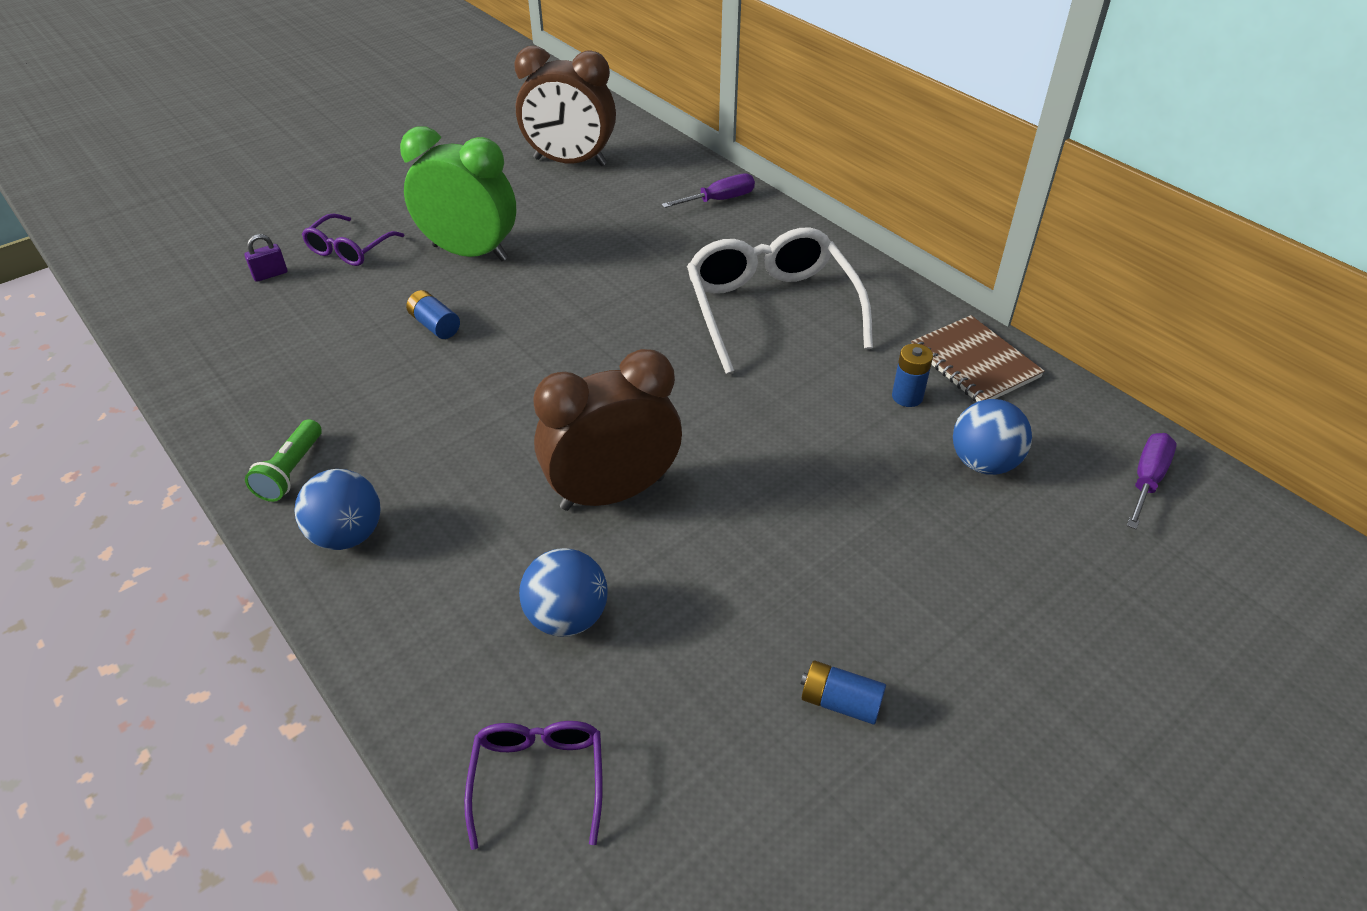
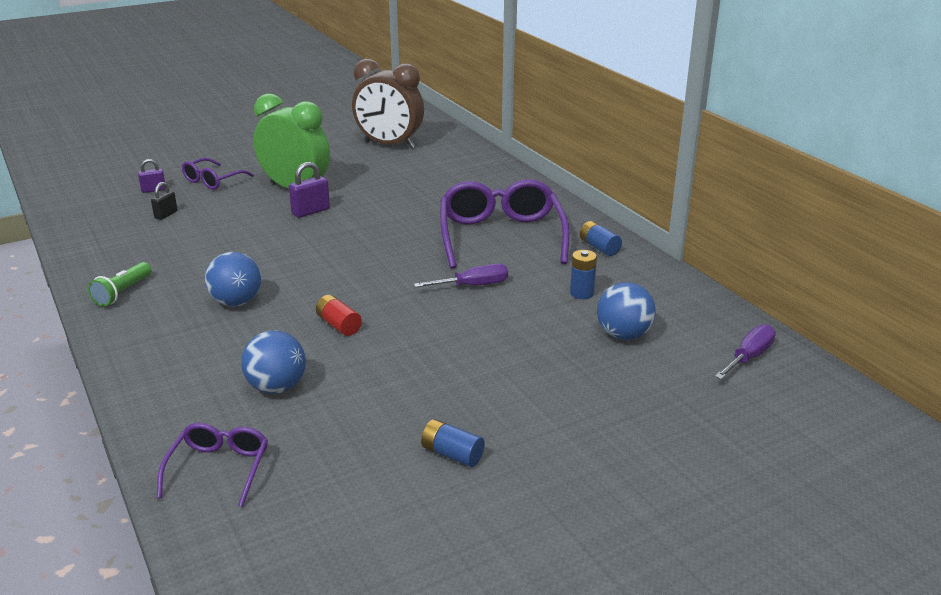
camera: 10 degrees right, 15 degrees down
(304, 319) = (166, 215): none -> black padlock
(348, 535) = (146, 329): blue ball -> blue ball (236, 302)
(435, 325) = (254, 225): blue battery -> blue battery (599, 247)
(504, 292) = (310, 211): none -> purple padlock
(612, 493) = (339, 325): brown clock -> red battery
(719, 200) = (490, 173): purple screwdriver -> purple screwdriver (473, 286)
(771, 309) = (501, 236): white glasses -> purple glasses
(974, 363) = (643, 279): brown notebook -> none

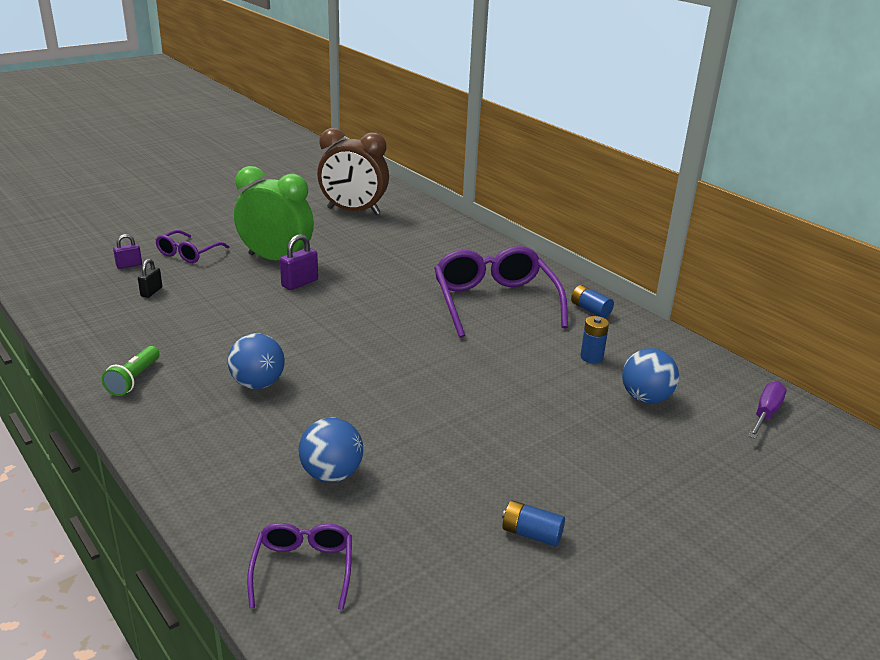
camera: 10 degrees left, 0 degrees up
(339, 325) = (370, 403): red battery -> none
(473, 286) = (487, 354): purple screwdriver -> none

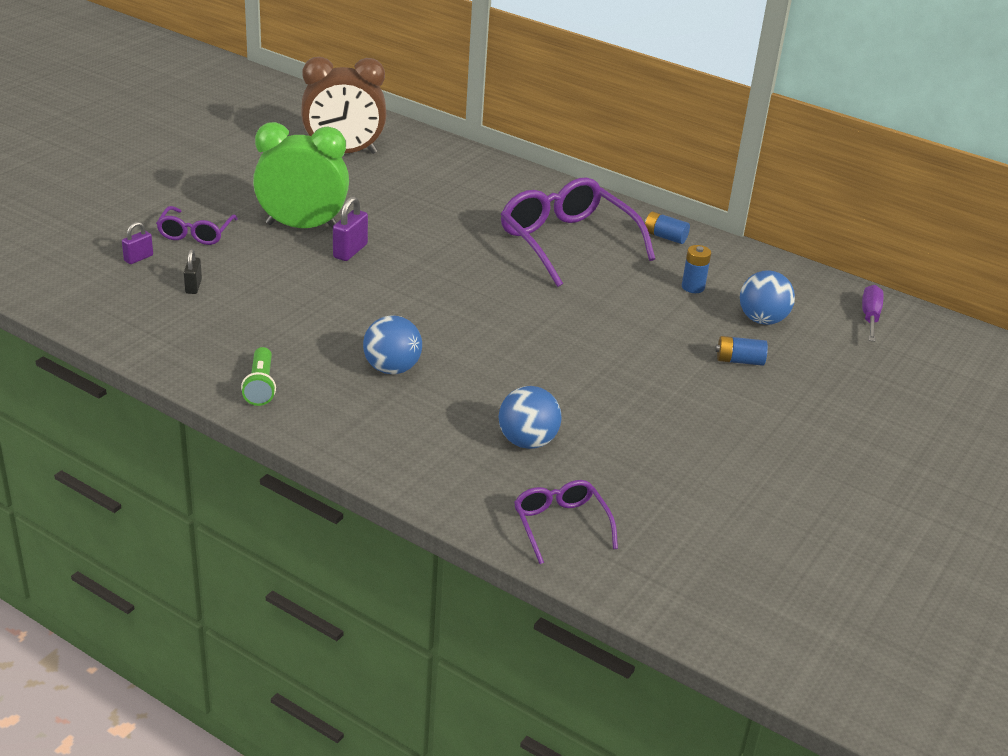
camera: 20 degrees left, 5 degrees up
(531, 534) = (731, 459): blue battery -> blue battery (739, 361)

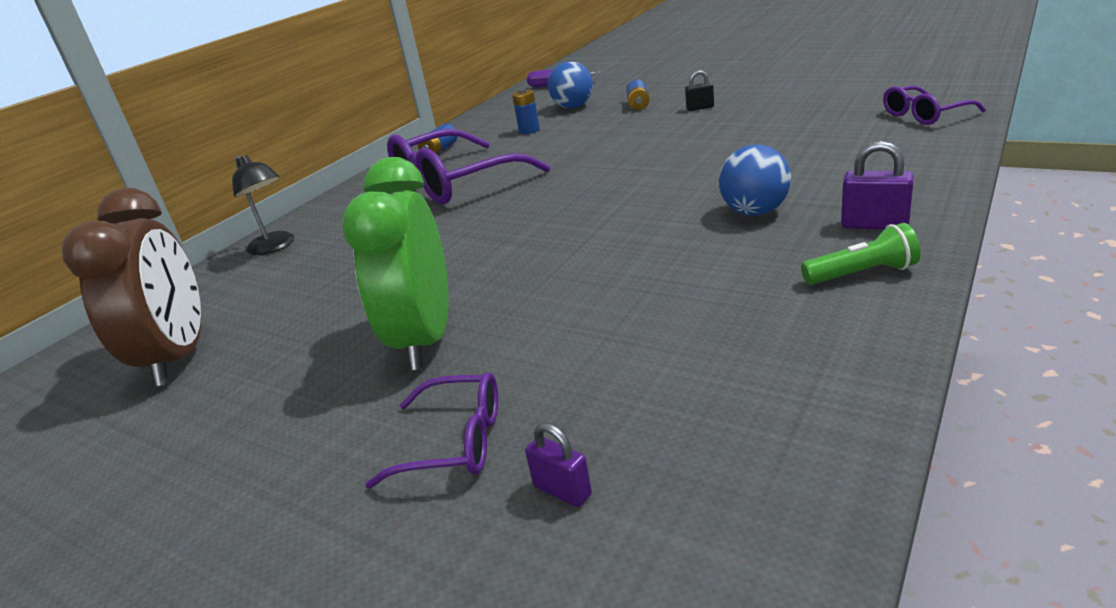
camera: 85 degrees left, 5 degrees down
(193, 286) = (640, 394): black padlock -> black padlock (700, 108)
(350, 251) = (494, 288): purple padlock -> purple padlock (874, 225)
(487, 170) = (275, 247): none -> black lamp
(527, 441) = (822, 141): blue ball -> none

